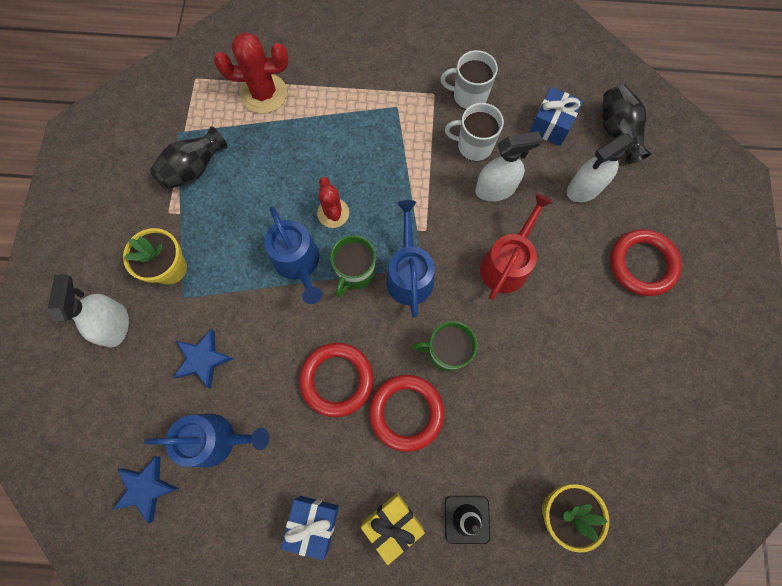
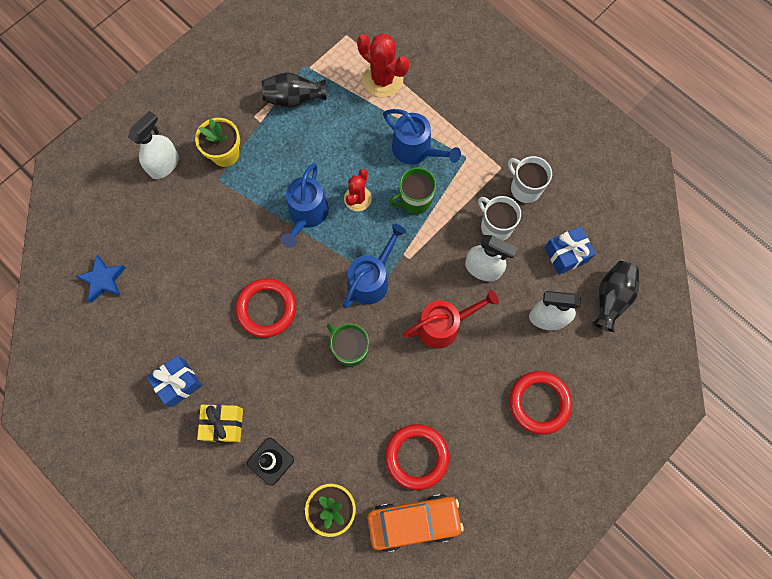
camera: 40 degrees right, 0 degrees up
(203, 359) = (198, 229): blue star -> none
(216, 439) = (165, 285): blue watering can -> blue watering can (416, 150)
(355, 273) = (337, 250): green mug -> green mug (414, 200)
(406, 412) = (291, 365): red ring -> red ring (416, 456)
(638, 458) = (414, 521): none -> orange car

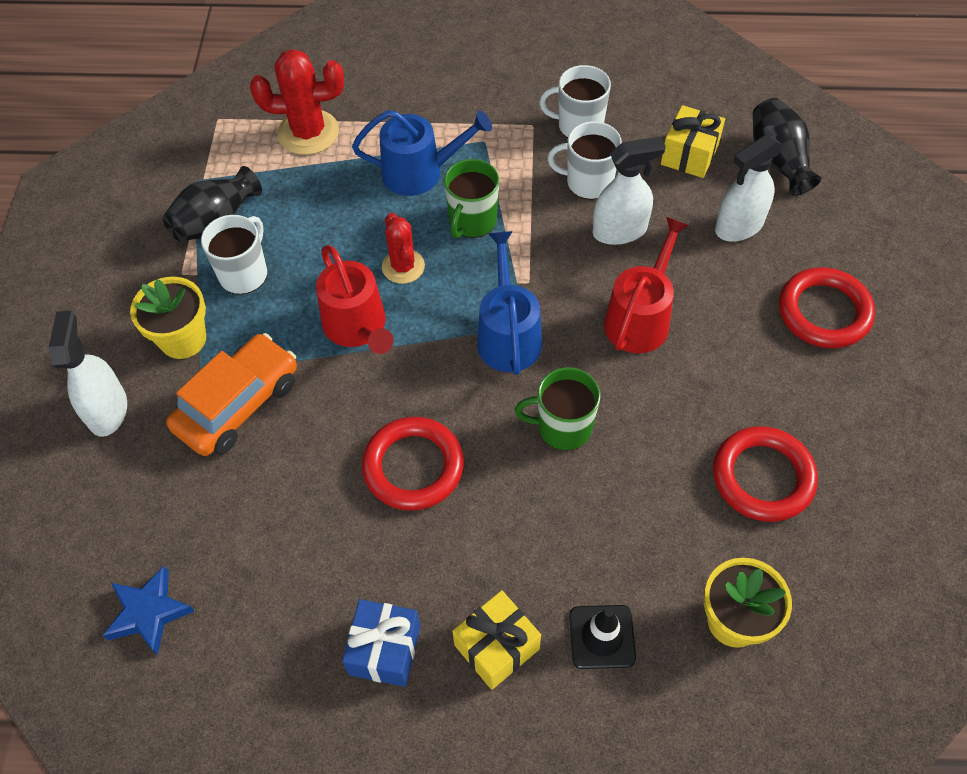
camera: 40 degrees left, 15 degrees down
(281, 140) = (244, 274): none -> white mug
(307, 214) = (357, 327): blue watering can -> red watering can
(414, 521) = (838, 549): orange car -> orange car (238, 404)
(566, 254) = (689, 155): blue gift -> yellow gift

